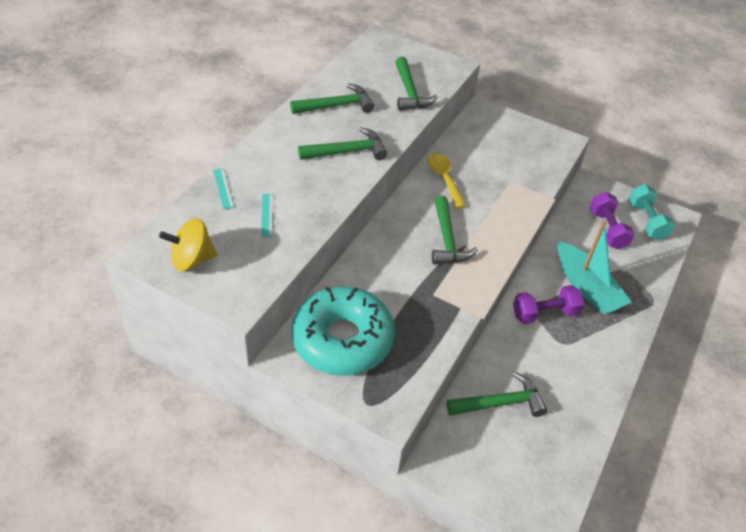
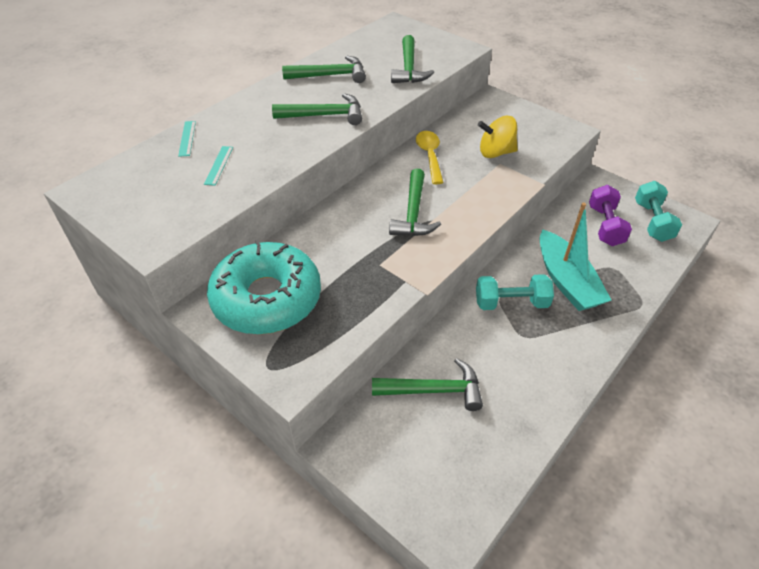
camera: 15 degrees right, 0 degrees up
(192, 260) = (126, 199): yellow spinning top -> yellow spinning top (495, 152)
(544, 314) = (511, 303): purple dumbbell -> turquoise dumbbell

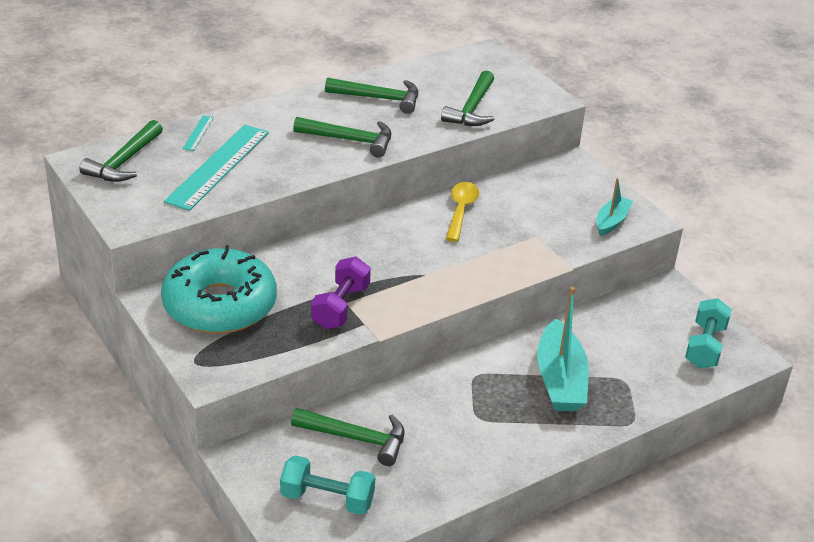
camera: 15 degrees right, 10 degrees down
(219, 165) = (218, 166): turquoise ruler -> turquoise ruler, size x2.36
(413, 213) = (409, 263): green hammer -> green hammer (124, 161)
(495, 152) = (539, 224): yellow spinning top -> none
(511, 303) = (484, 384): turquoise dumbbell -> turquoise dumbbell (327, 499)
(547, 137) = (611, 221): none -> turquoise boat
(605, 226) = (643, 337): purple dumbbell -> purple dumbbell (340, 307)

